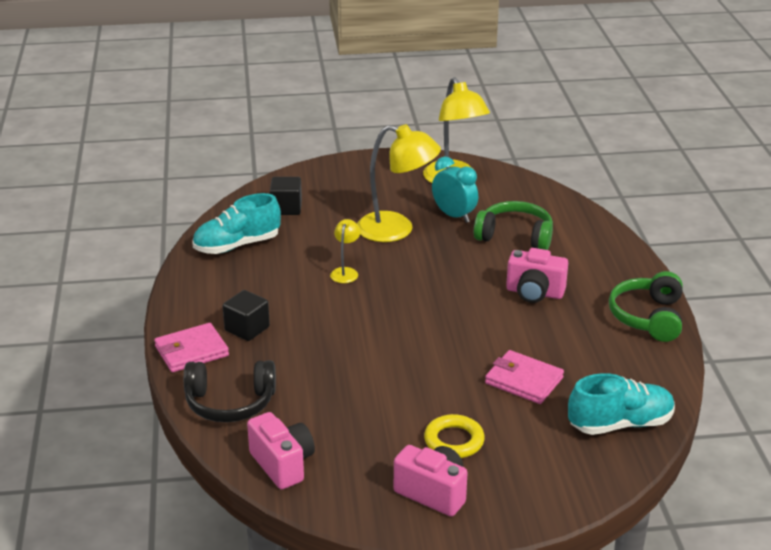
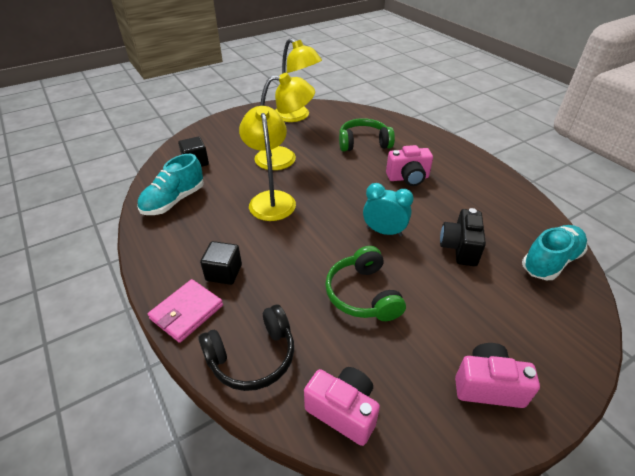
camera: 25 degrees left, 10 degrees up
(345, 272) = (271, 199): yellow lamp -> yellow lamp, size x2.12
(454, 216) = (315, 139): turquoise clock -> turquoise clock (384, 231)
(454, 441) = (459, 322): yellow ring -> none
(524, 380) = (459, 248): pink wallet -> black camera
(648, 317) = (488, 175): green headphones -> green headphones (363, 294)

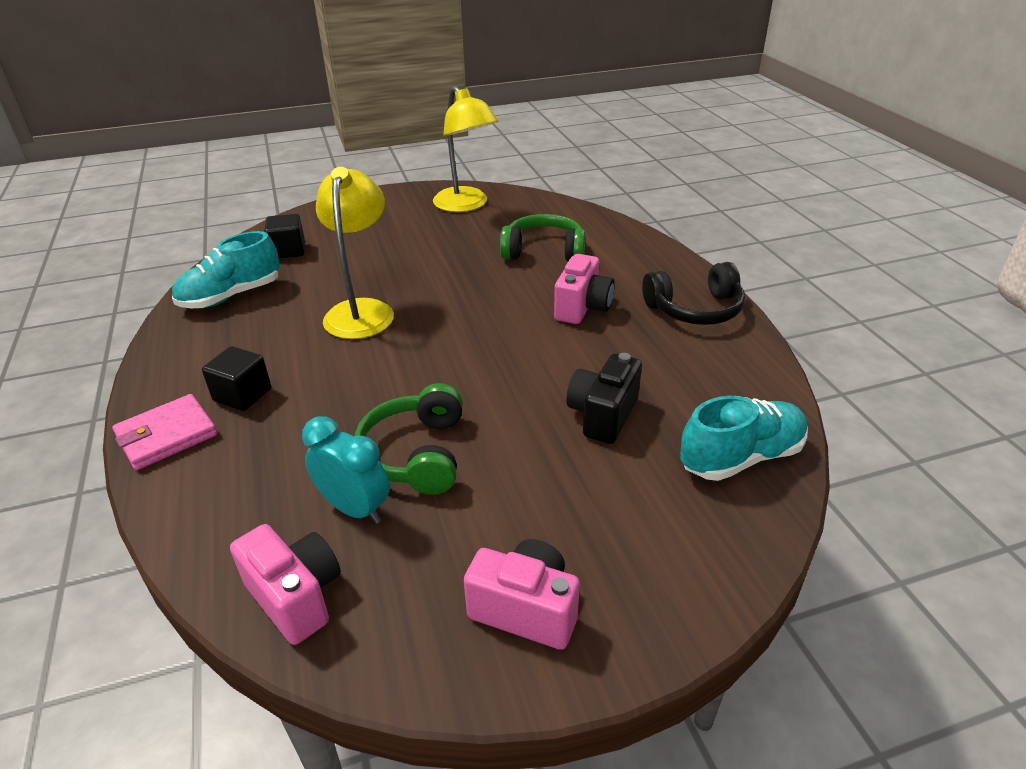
camera: 15 degrees right, 5 degrees down
(252, 357) = (217, 505): black headphones -> black headphones (695, 309)
(284, 158) = (414, 259): yellow lamp -> none
(384, 231) = (499, 375): turquoise clock -> turquoise clock (355, 508)
(408, 178) = (582, 308): pink camera -> pink camera turned 75 degrees counterclockwise

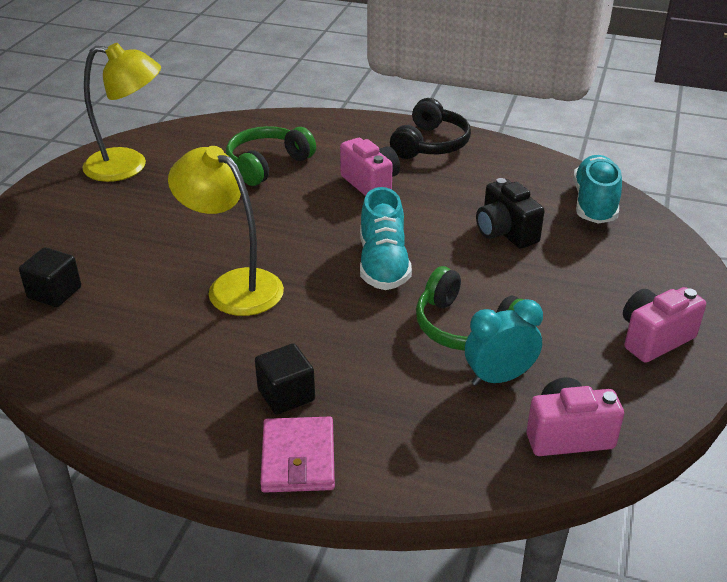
camera: 55 degrees left, 0 degrees up
(231, 296) = (95, 356): turquoise shoe -> turquoise shoe (383, 264)

